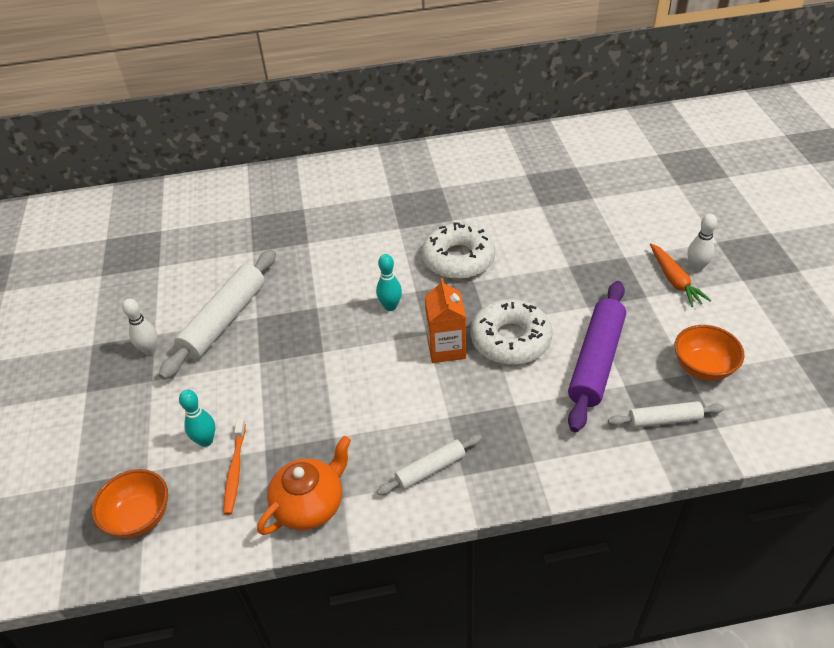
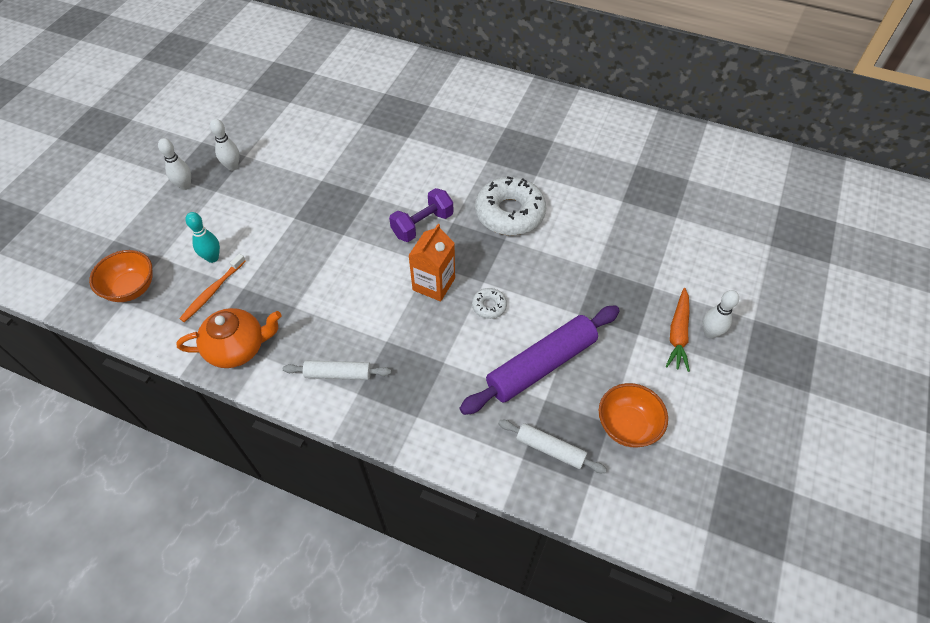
camera: 30 degrees right, 10 degrees up
(111, 392) = (185, 186): none -> white bowling pin
(224, 320) = (298, 171): white rolling pin -> none
(390, 306) = (422, 225): turquoise bowling pin -> purple dumbbell
(510, 340) = (489, 306): white donut -> white donut, size x0.45

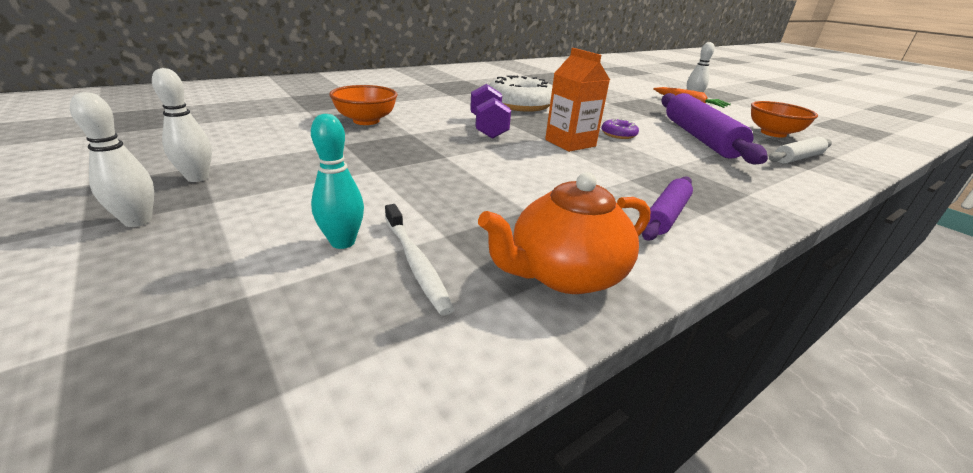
camera: 60 degrees left, 25 degrees down
(131, 288) = (259, 365): orange bowl -> orange bowl (366, 121)
(212, 292) = (416, 263): orange toothbrush -> white toothbrush
(237, 348) = (564, 274): orange teapot -> orange teapot turned 135 degrees counterclockwise
(338, 374) = (666, 215): white rolling pin -> purple rolling pin
(489, 306) = (618, 134): white donut -> purple donut

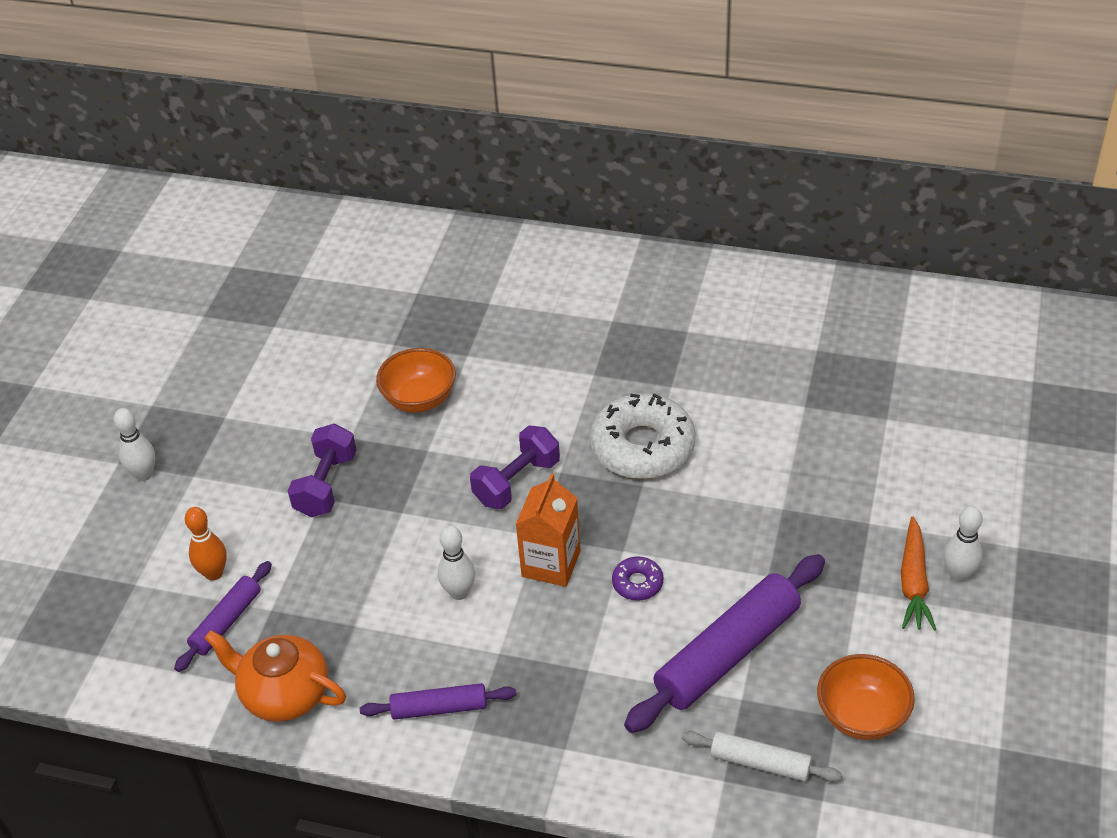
camera: 55 degrees right, 15 degrees up
(197, 178) = (210, 436): white bowling pin -> white bowling pin (459, 592)
(343, 242) = (214, 573): turquoise bowling pin -> orange bowling pin
(364, 164) = (326, 485): none -> purple dumbbell
(416, 263) = (226, 622): white toothbrush -> purple rolling pin

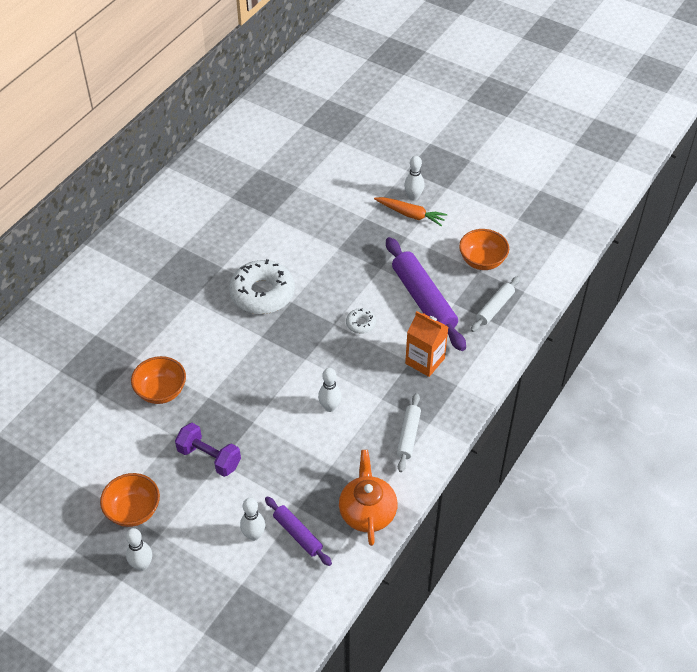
camera: 75 degrees left, 5 degrees up
(214, 573) = (254, 535): orange bowling pin -> white bowling pin
(222, 438) = (133, 511): none -> orange bowl
(284, 694) = (367, 512): orange teapot -> orange teapot turned 135 degrees clockwise
(439, 708) = (408, 436): purple rolling pin -> white rolling pin
(517, 482) = (258, 359): purple dumbbell -> none
(551, 564) = (329, 358): orange carton -> orange carton (425, 361)
(637, 583) = (360, 324): purple donut -> white donut

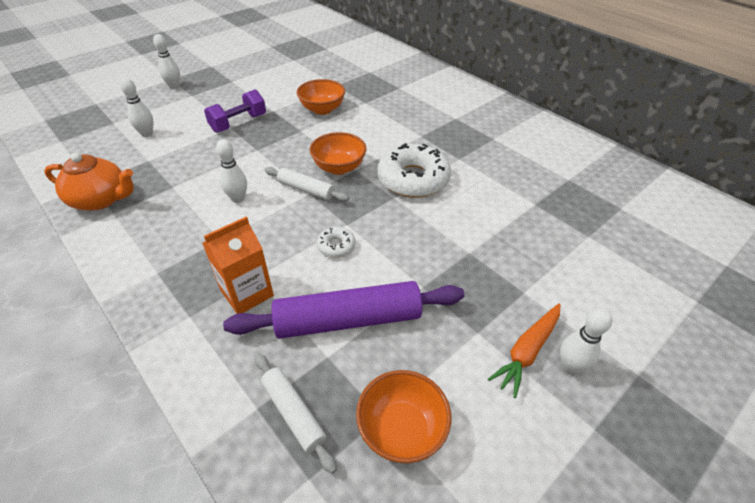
camera: 105 degrees right, 5 degrees down
(133, 511) = (221, 87): orange bowl -> orange bowl (339, 168)
(297, 534) = (124, 155): purple rolling pin -> none
(408, 436) = (156, 250): white rolling pin -> white rolling pin (306, 190)

